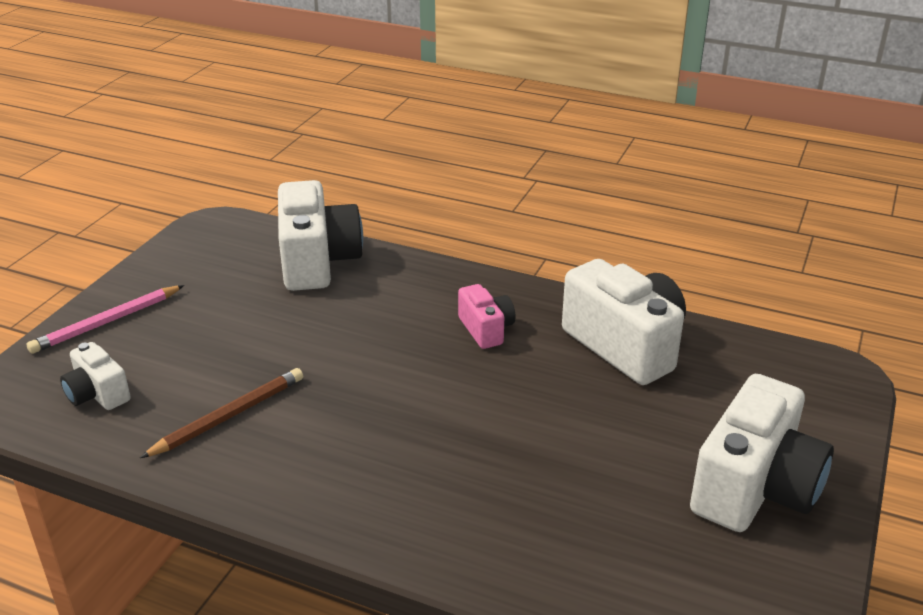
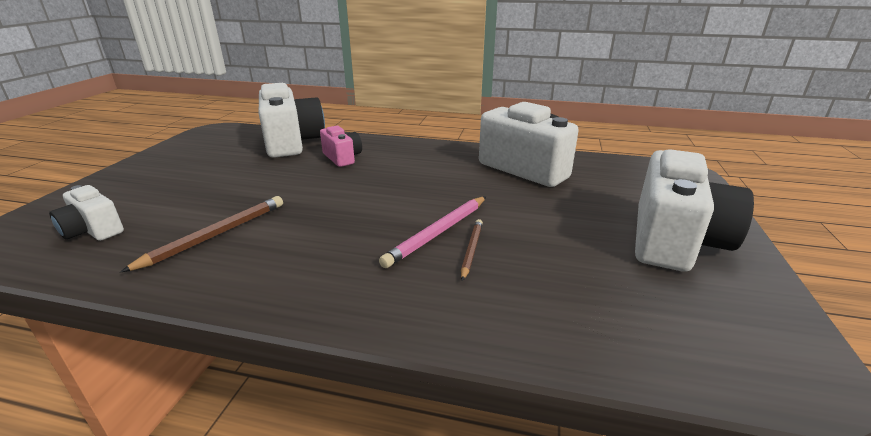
camera: 10 degrees left, 5 degrees down
(106, 322) = (116, 185): pink pencil -> pink pencil (438, 233)
(486, 329) = (424, 167): pink camera -> pink camera (342, 158)
(508, 472) = (471, 250): none -> brown pencil

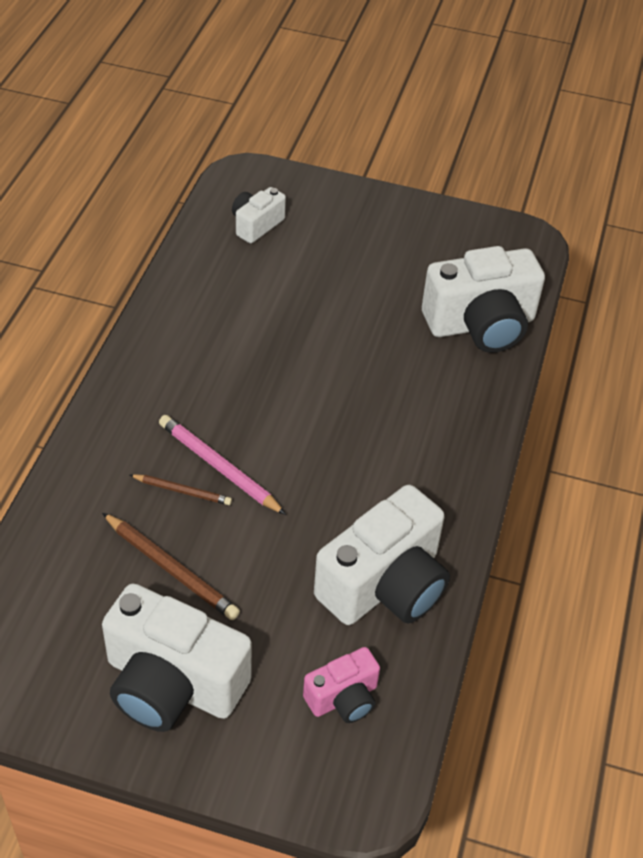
camera: 90 degrees right, 20 degrees up
(216, 235) = (238, 304): brown pencil -> brown pencil (171, 569)
(342, 158) = (425, 380): pink camera -> pink camera (343, 698)

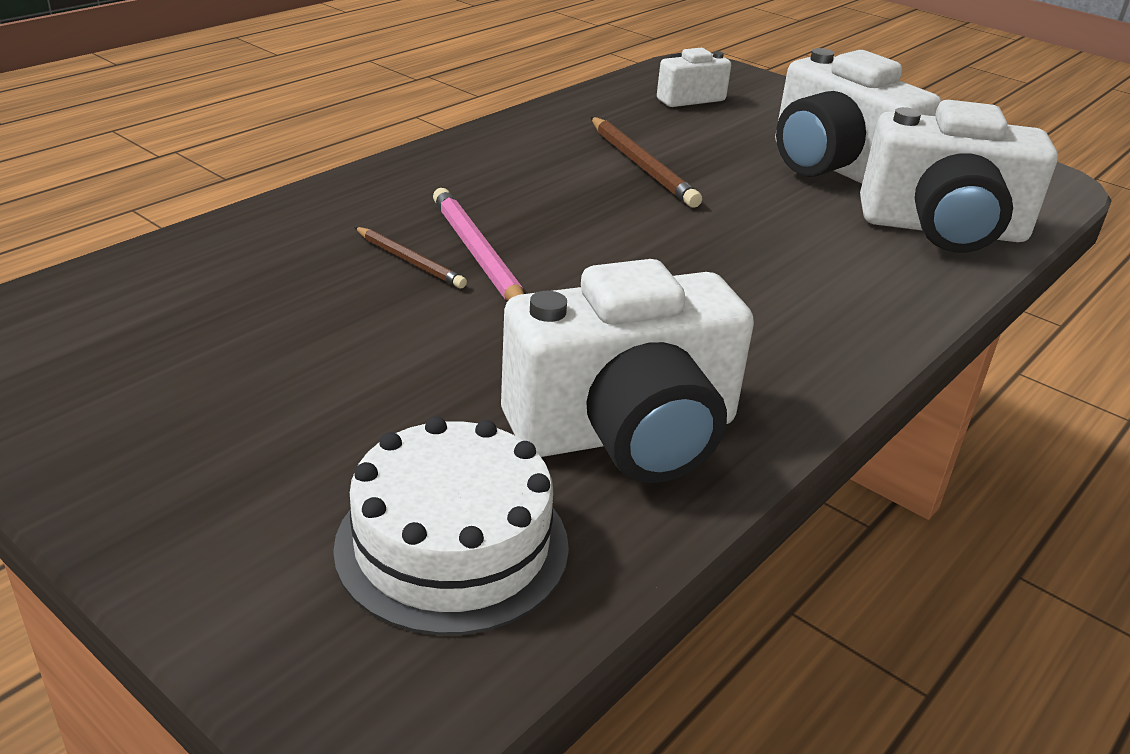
camera: 25 degrees right, 15 degrees down
(171, 569) = (325, 323): brown pencil -> brown pencil (642, 166)
(172, 683) = (206, 436): white camera -> white camera (835, 167)
(343, 698) = (452, 545): pink camera -> white cake

